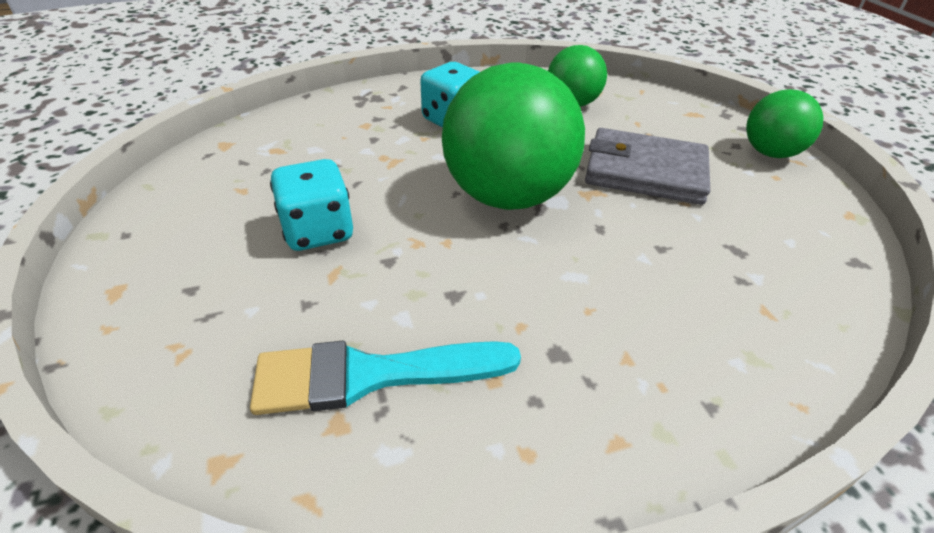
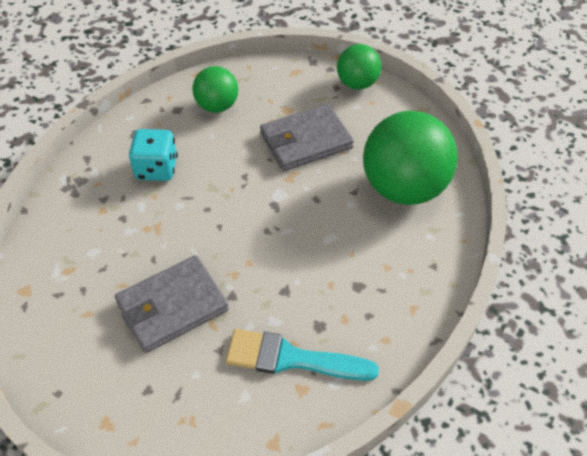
camera: 40 degrees left, 10 degrees up
(318, 231) = (172, 306): turquoise dice -> grey wallet
(371, 375) = (291, 358): turquoise brush -> turquoise brush turned 60 degrees clockwise
(507, 196) = (250, 209): green ball -> green ball (403, 188)

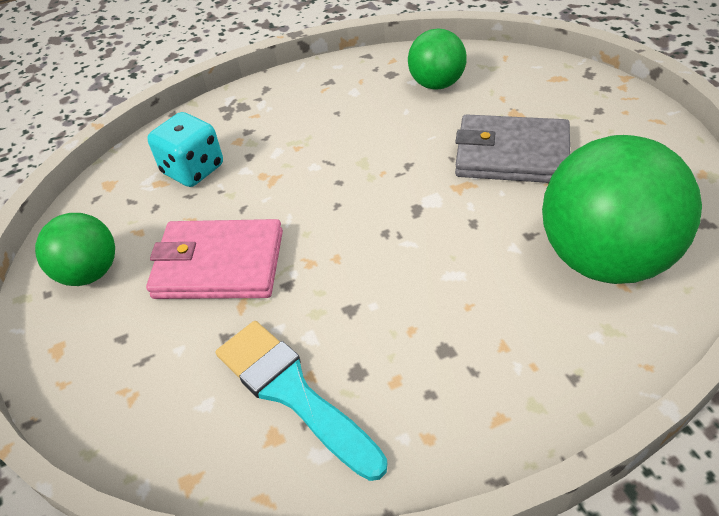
camera: 40 degrees right, 5 degrees down
(157, 169) = (322, 122): turquoise dice -> turquoise dice (193, 170)
(172, 306) = (219, 264): grey wallet -> pink wallet
(357, 83) = (631, 114): green ball -> green ball (90, 272)

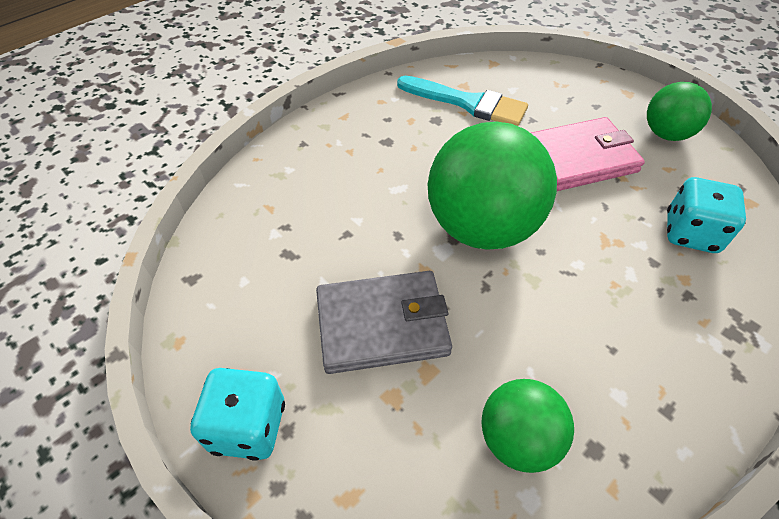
camera: 155 degrees right, 5 degrees up
(604, 258) = (283, 225): green ball -> green ball (481, 227)
(629, 116) = (248, 426): none -> turquoise dice

